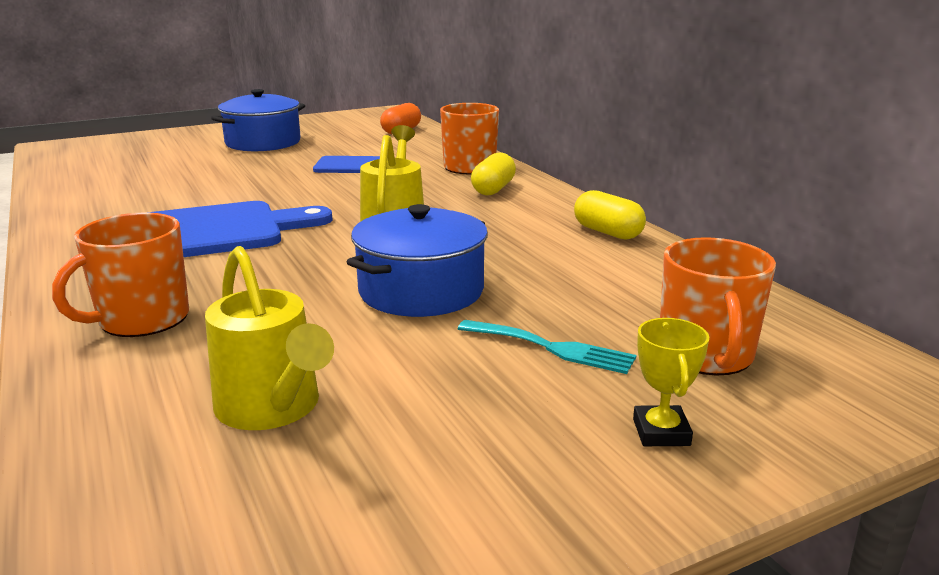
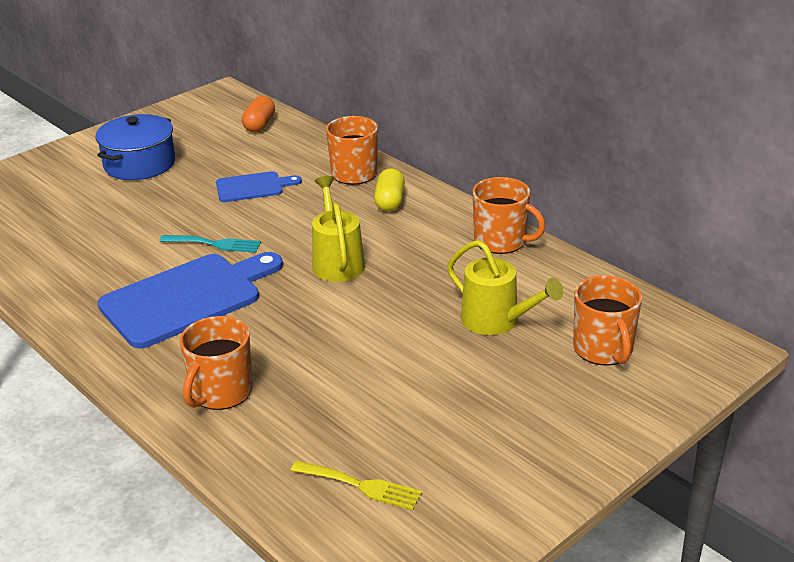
camera: 15 degrees left, 10 degrees up
(215, 465) = (361, 486): none -> yellow fork
(273, 408) = (366, 443): yellow watering can -> yellow watering can (497, 321)
(421, 291) = (398, 328): blue pot -> none
(552, 348) = (509, 362): turquoise fork -> turquoise fork (215, 244)
(607, 232) = (501, 241): yellow capsule -> orange mug
(661, 432) = (595, 412): yellow trophy -> none

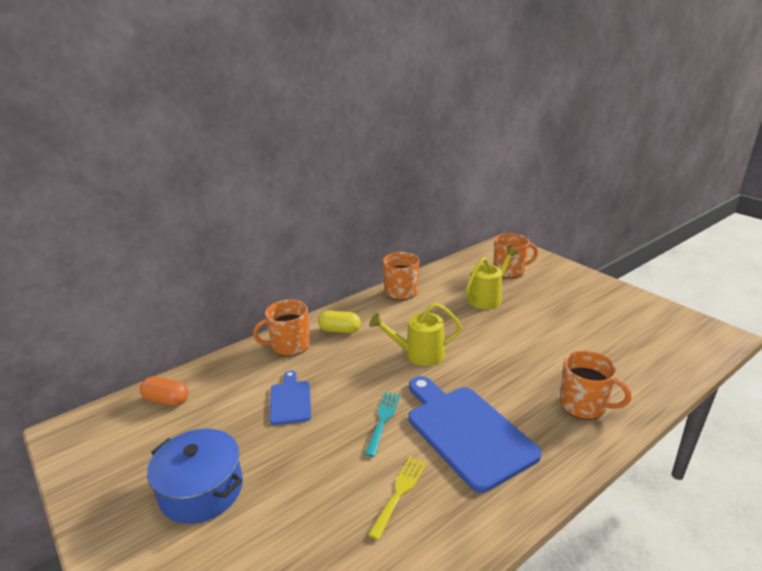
camera: 85 degrees left, 5 degrees down
(361, 486) = (649, 346): yellow fork -> yellow fork (400, 492)

